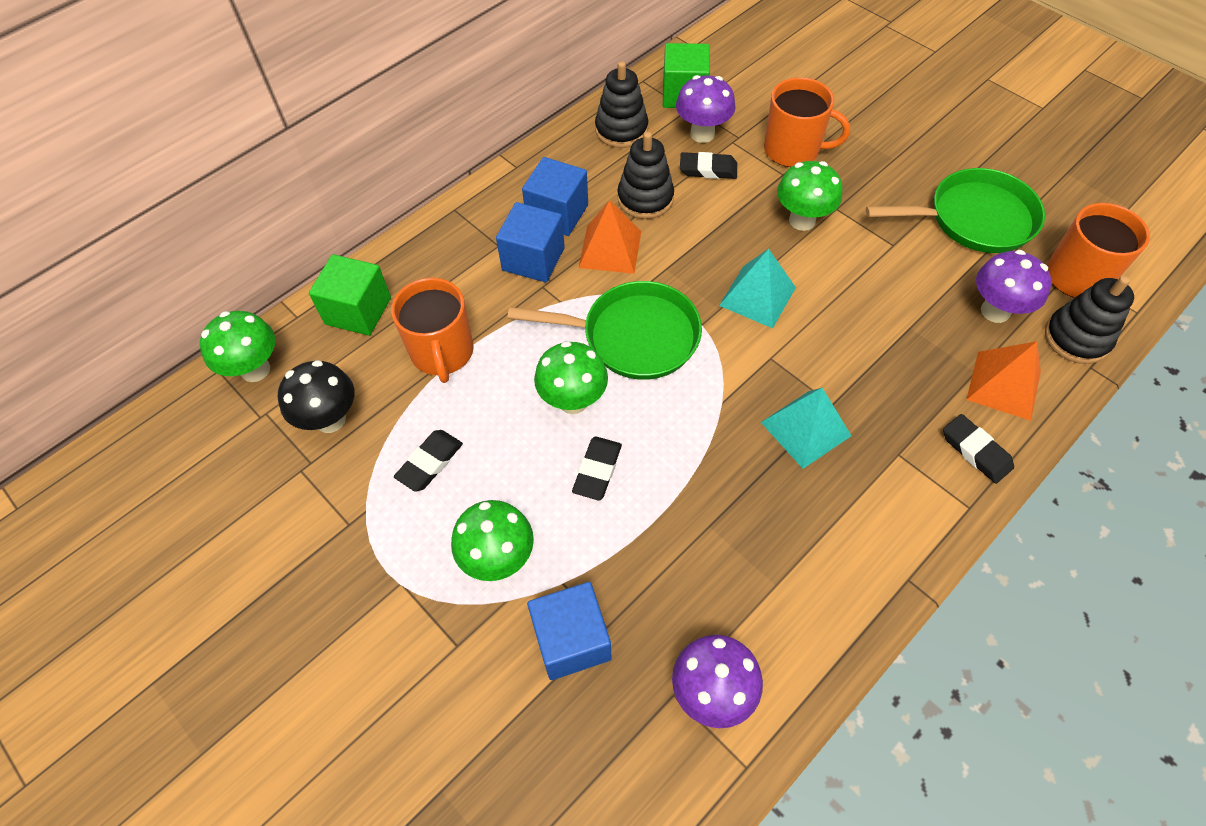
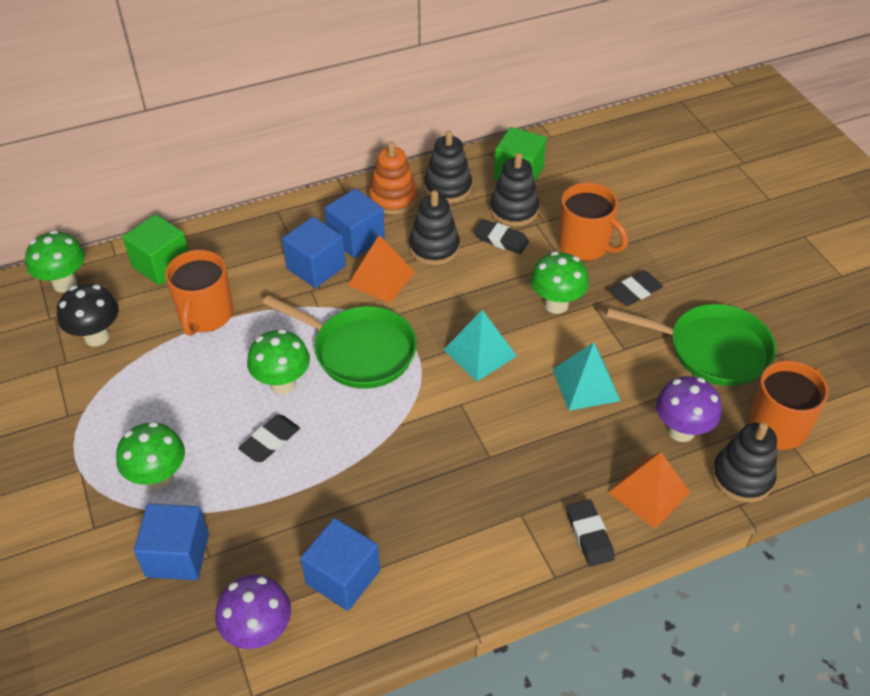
camera: 20 degrees right, 10 degrees down
(430, 462) = (149, 392): black eraser -> black eraser (635, 291)
(571, 158) = (393, 199): none -> orange stacking toy
(702, 134) = (514, 210): purple mushroom -> black stacking toy
(763, 593) = (343, 577): none -> blue cube
(806, 429) = (455, 468): turquoise pyramid -> turquoise pyramid (586, 384)

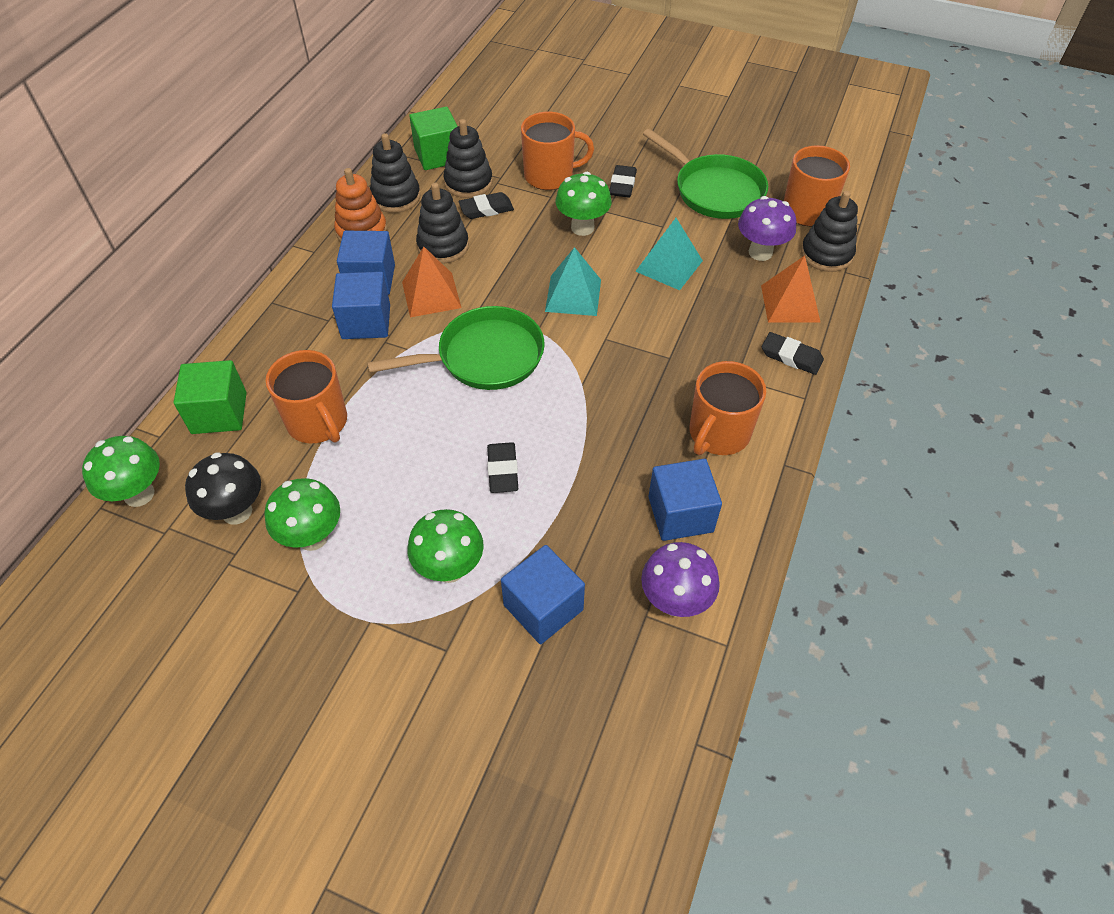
camera: 45 degrees left, 5 degrees up
(282, 384) = (456, 423): green mushroom -> green mushroom (313, 537)
(448, 544) = (718, 434): none -> orange mug
(711, 349) = (714, 190): green pan -> green pan turned 75 degrees clockwise

